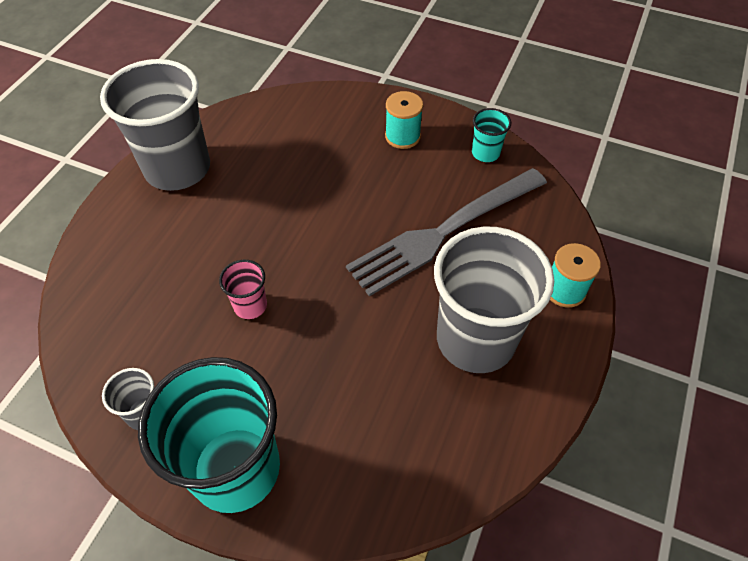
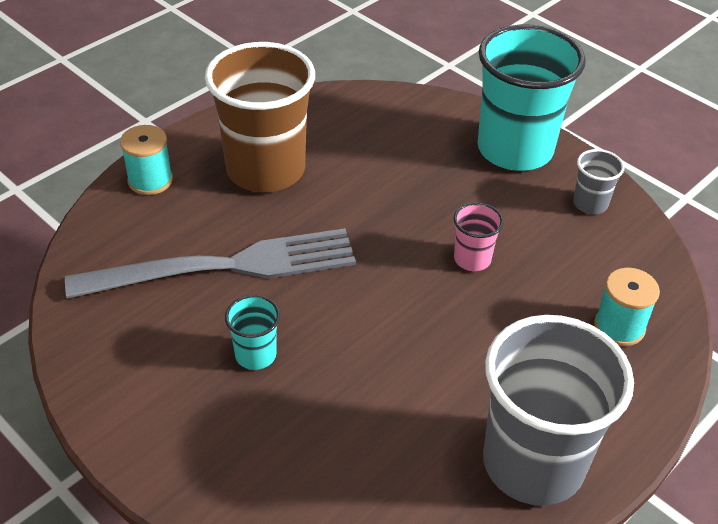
camera: 160 degrees left, 10 degrees down
(402, 136) = (188, 407): turquoise spool -> turquoise spool (619, 327)
(475, 339) = (266, 170): grey cup -> brown cup
(485, 153) = (99, 344): turquoise cup -> turquoise cup (255, 355)

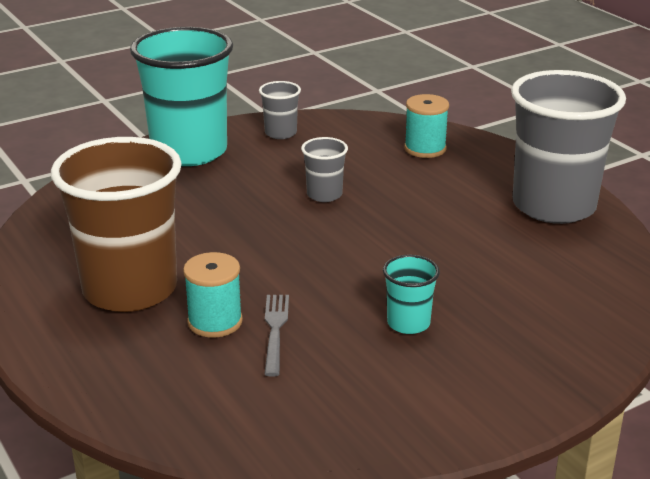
camera: 75 degrees left, 15 degrees down
(150, 180) = (96, 374): turquoise spool -> turquoise spool (215, 322)
(226, 267) = (275, 330): grey fork -> grey fork, size x0.42
(472, 259) = (324, 195): pink cup -> grey cup

